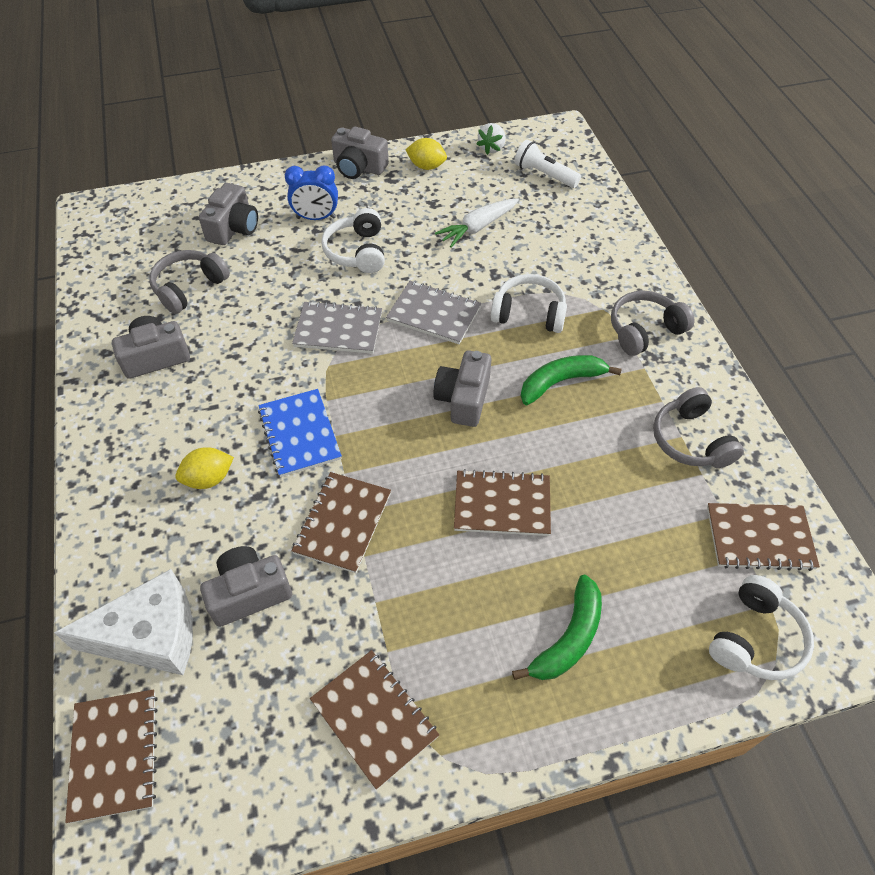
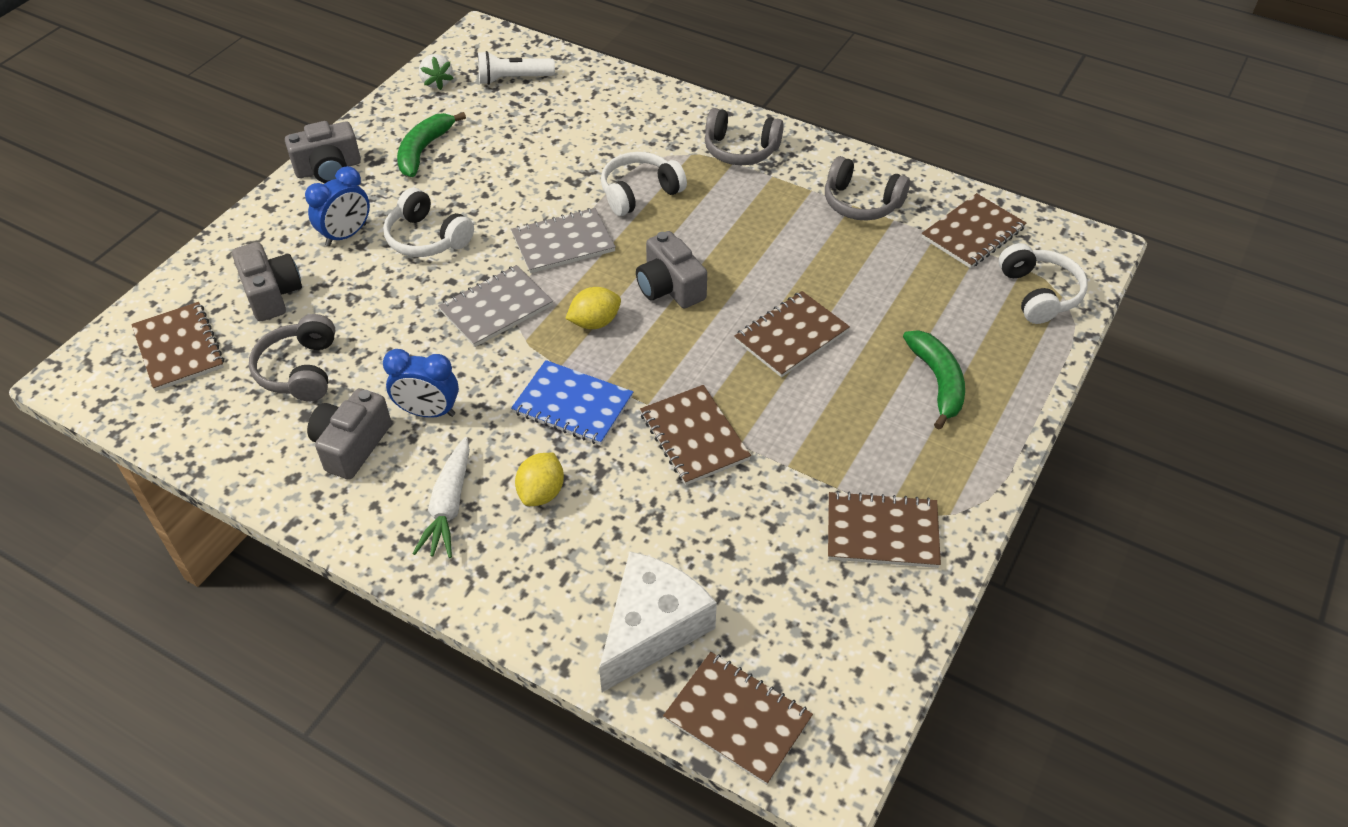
camera: 45 degrees left, 5 degrees down
(152, 228) = (179, 348): none -> brown notebook
(217, 369) = (428, 412): none -> blue clock
(249, 593) = (688, 537): grey camera -> none
(426, 166) = (395, 131): yellow lemon -> yellow lemon (595, 322)
(478, 227) = (511, 154): white carrot -> white carrot (449, 506)
(560, 382) = (726, 225): green banana -> green banana (424, 150)
(644, 330) = (740, 150): grey headphones -> grey headphones turned 90 degrees counterclockwise

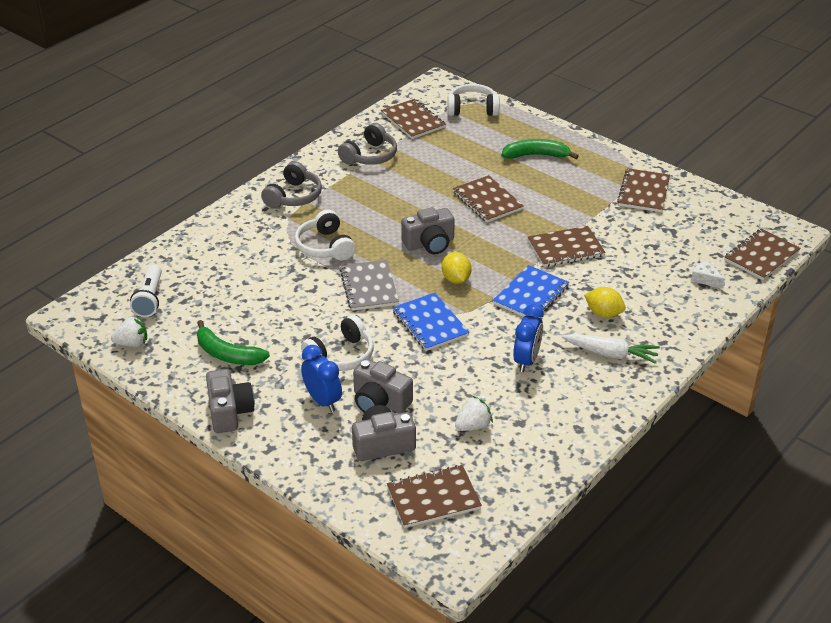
camera: 80 degrees left, 10 degrees down
(300, 370) = (473, 426): grey headphones -> white strawberry
(351, 445) = (552, 398): grey camera -> grey camera (380, 401)
(496, 308) = (430, 323): grey notebook -> blue notebook
(651, 628) = (705, 279): white cheese -> white cheese, size x0.42

